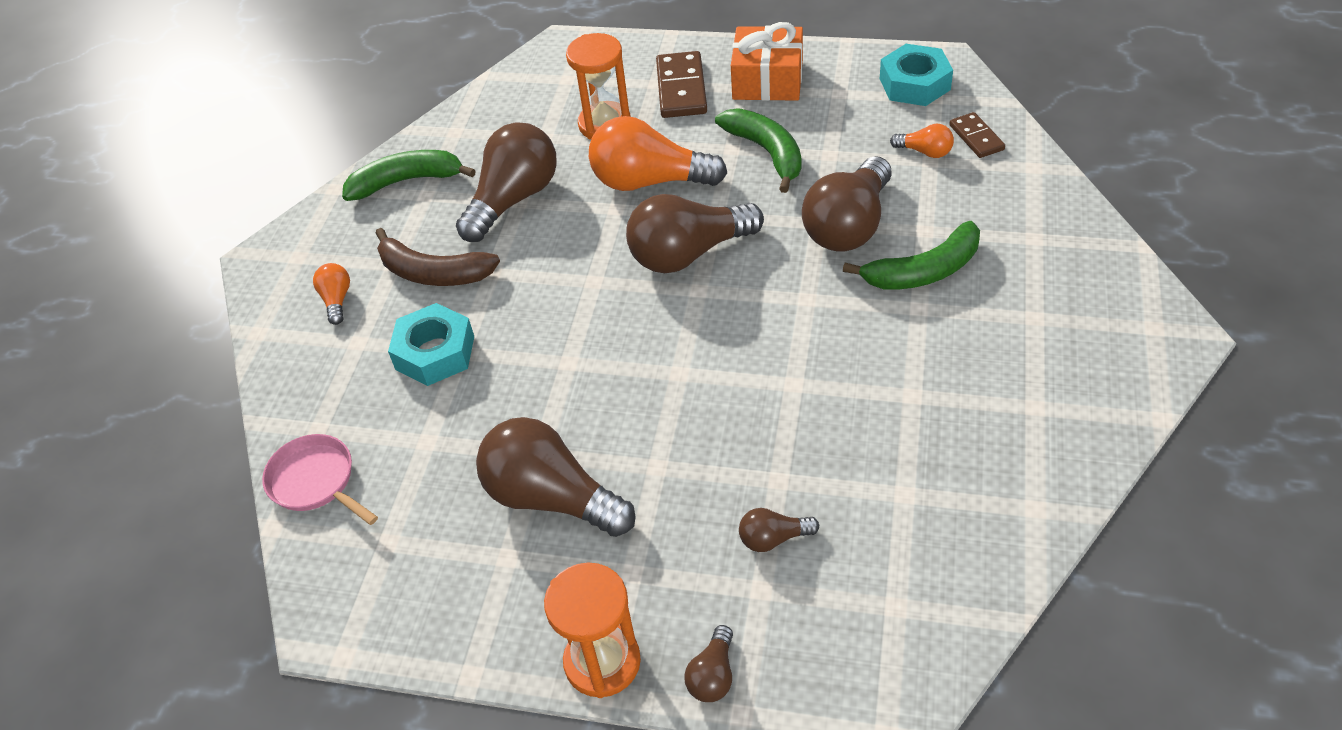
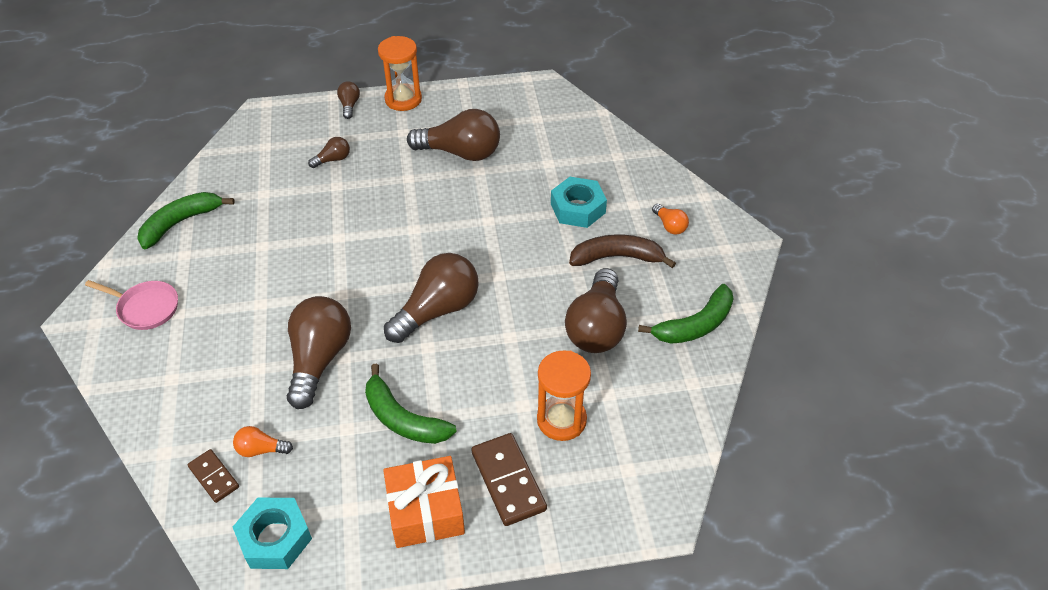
camera: 155 degrees right, 0 degrees up
(316, 482) = (596, 133): pink pan -> pink pan (145, 308)
(649, 181) = (494, 367): orange light bulb -> none
(924, 271) = (257, 332): green banana -> green banana (180, 223)

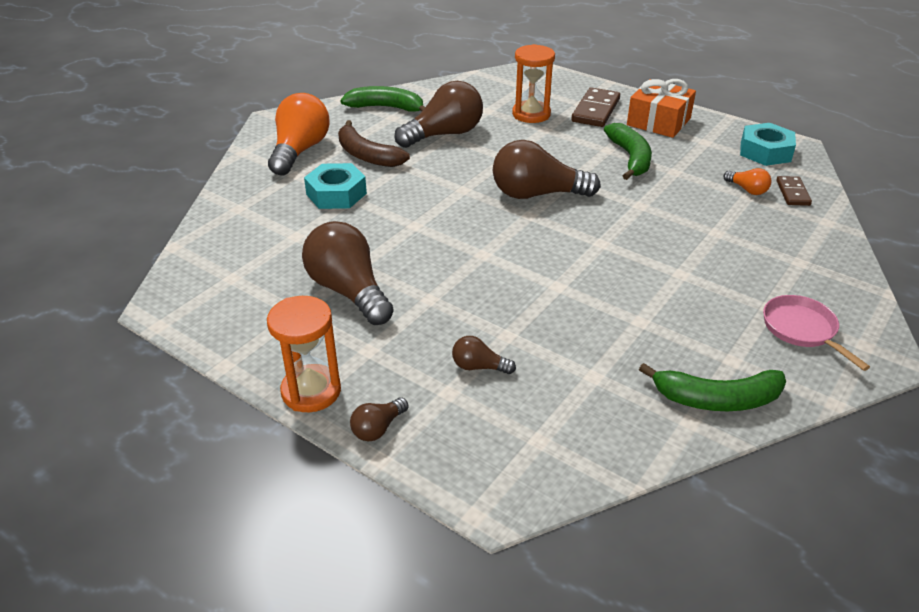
camera: 135 degrees left, 10 degrees down
(319, 359) = (661, 213): brown light bulb -> none
(670, 226) = (300, 151): orange light bulb -> orange light bulb, size x2.16

